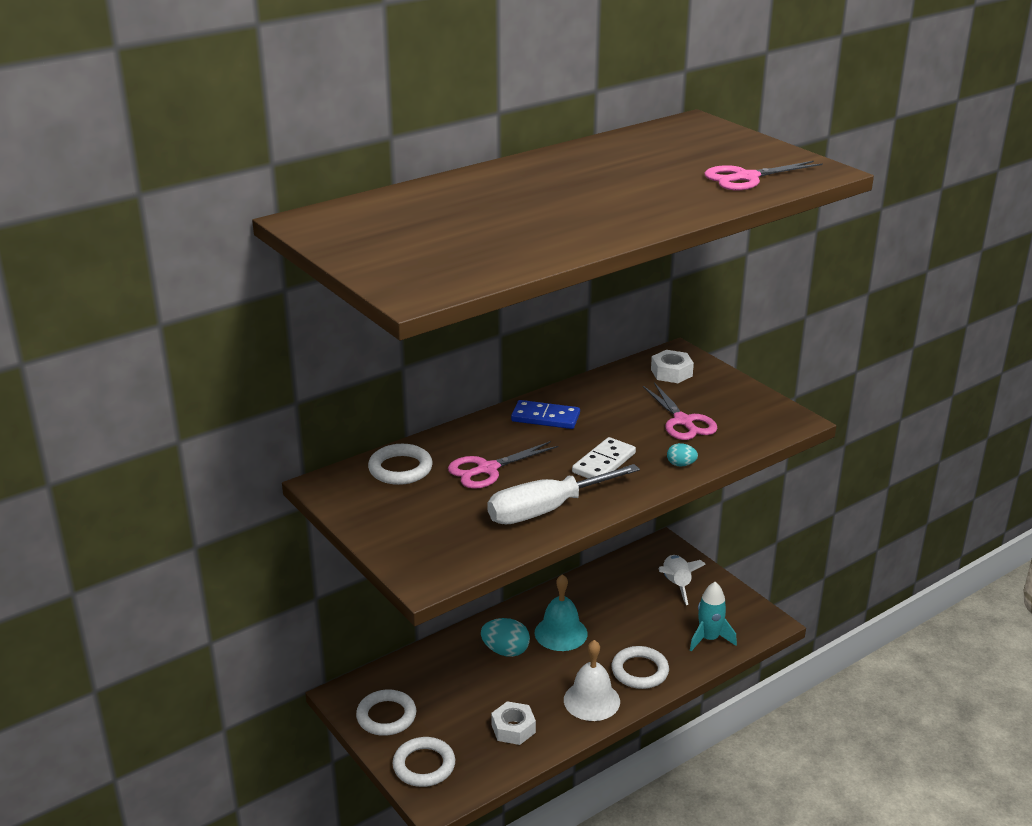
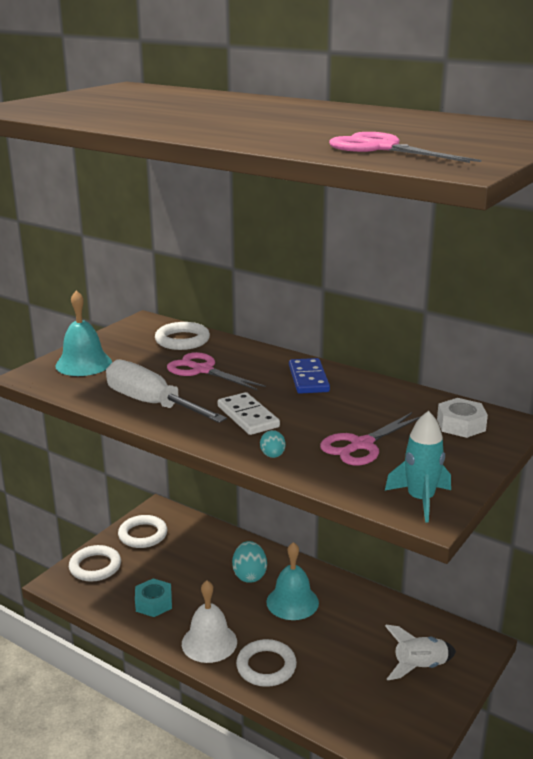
camera: 70 degrees right, 5 degrees down
(417, 540) = (83, 364): none -> turquoise bell
(513, 728) = (154, 603): white nut -> turquoise nut
(604, 463) = (247, 417): white domino -> white domino turned 45 degrees clockwise
(709, 639) = (345, 710): turquoise rocket -> turquoise rocket (420, 500)

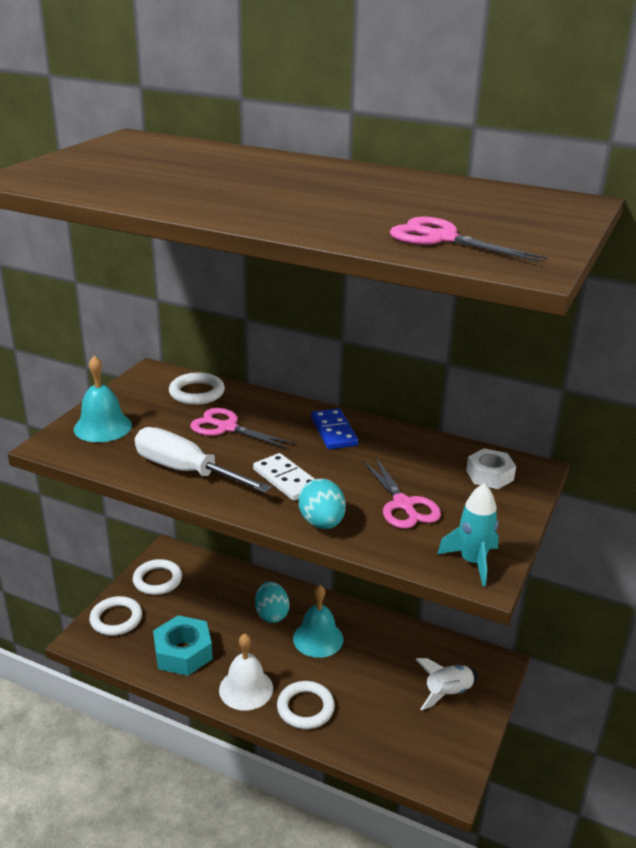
camera: 10 degrees left, 5 degrees up
(154, 603) = (183, 652): turquoise nut -> turquoise nut, size x1.53
(272, 455) = (322, 523): turquoise egg -> turquoise egg, size x1.83
(361, 445) = (403, 505): pink scissors -> pink scissors turned 60 degrees counterclockwise

